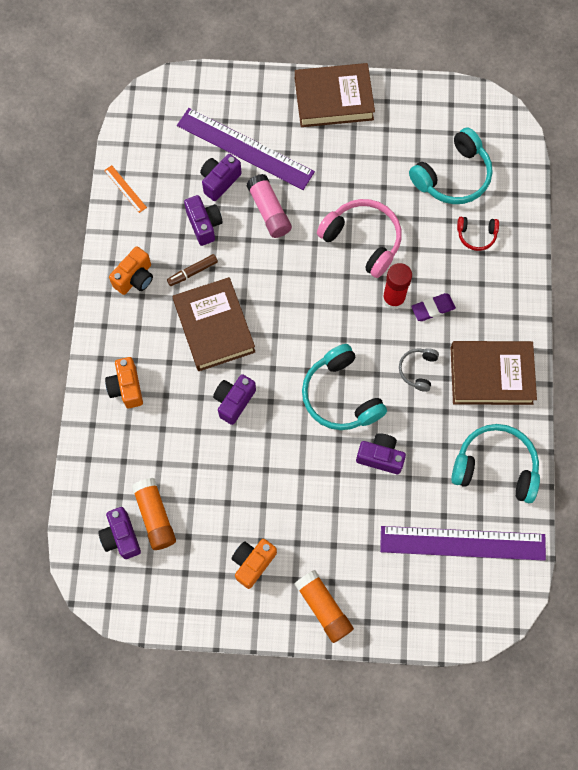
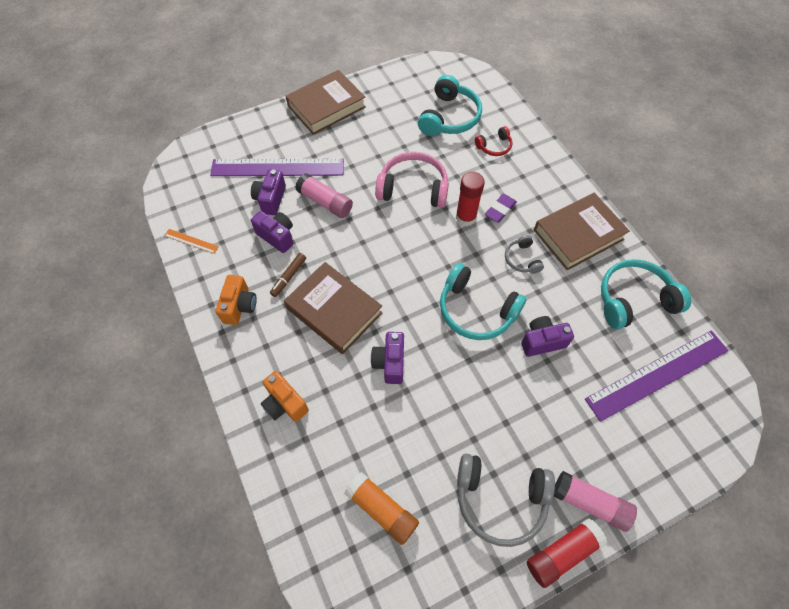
camera: 30 degrees left, 10 degrees down
(121, 537) = (361, 551): purple camera -> none
(253, 563) = (500, 499): orange camera -> grey headphones
(274, 629) = (562, 553): none -> red glue stick
(323, 607) = (590, 503): orange glue stick -> pink glue stick

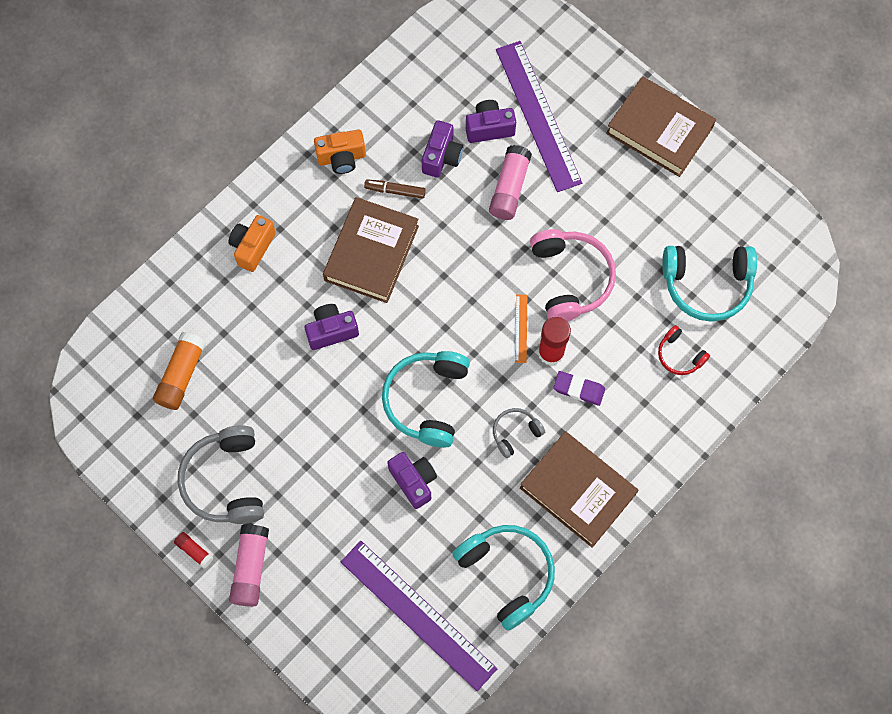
camera: 70 degrees right, 10 degrees up
(191, 241) = (401, 73): orange ruler -> orange ruler (521, 328)
(562, 553) = (194, 551): red glue stick -> red glue stick, size x0.53

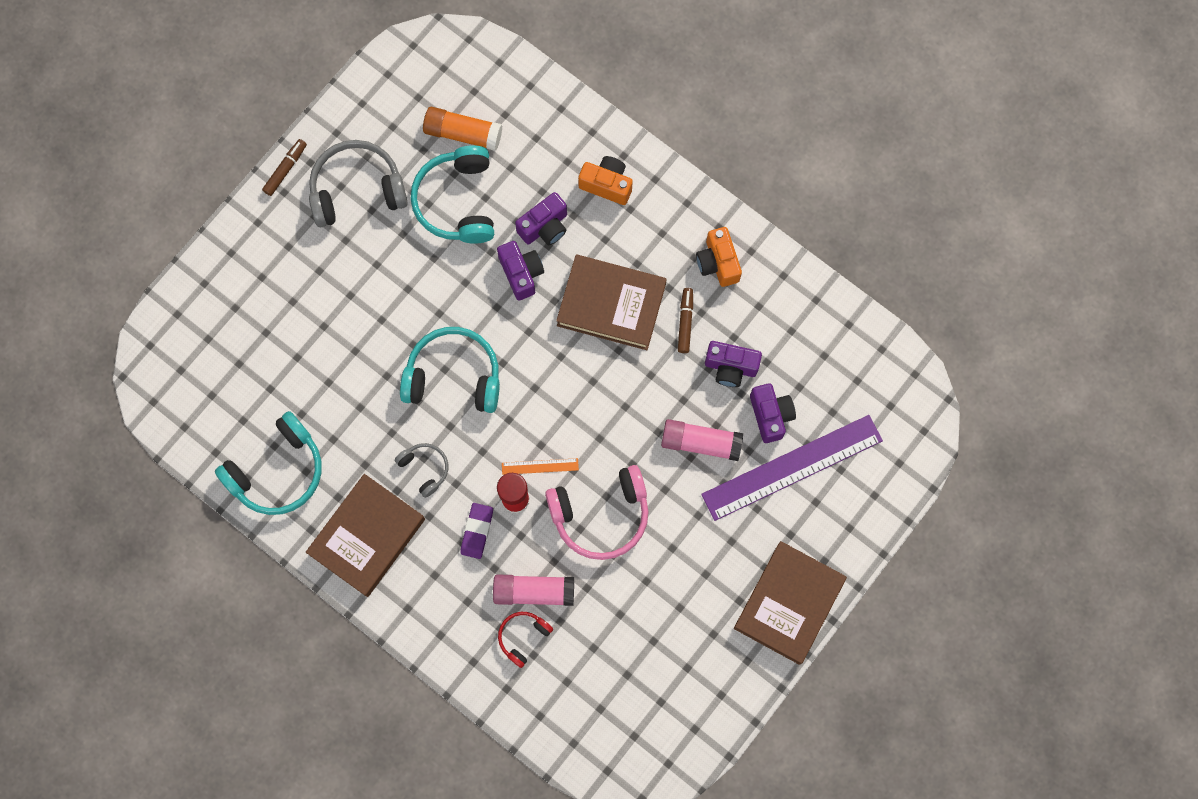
camera: 85 degrees right, 5 degrees up
(194, 551) = (285, 169): red glue stick -> brown marker
(251, 567) = (272, 223): pink glue stick -> pink glue stick (534, 591)
(414, 481) = (367, 371): purple camera -> purple camera (545, 227)
(417, 615) = (232, 387): purple ruler -> none
(707, 284) = (607, 664): turquoise headphones -> turquoise headphones (457, 201)

